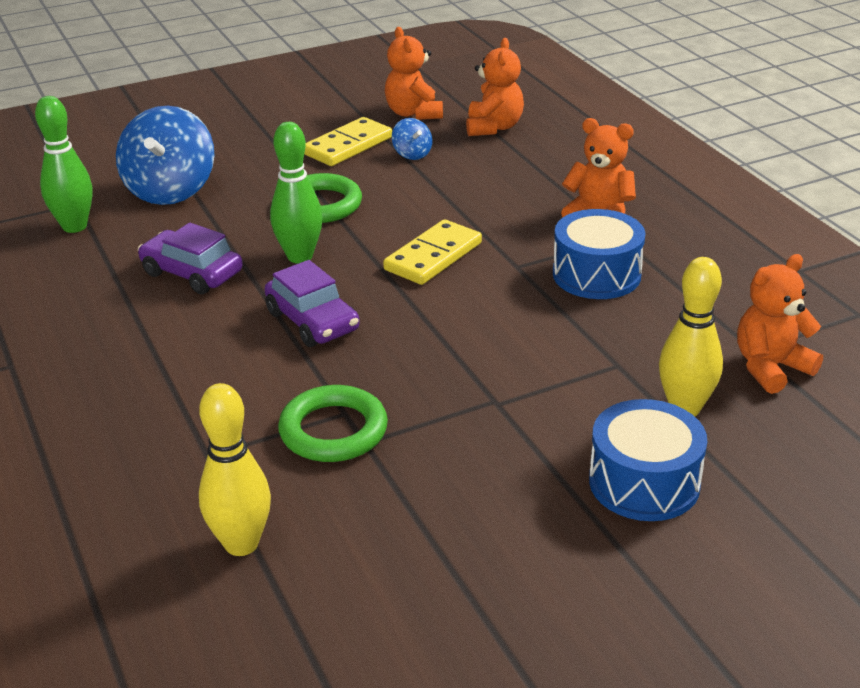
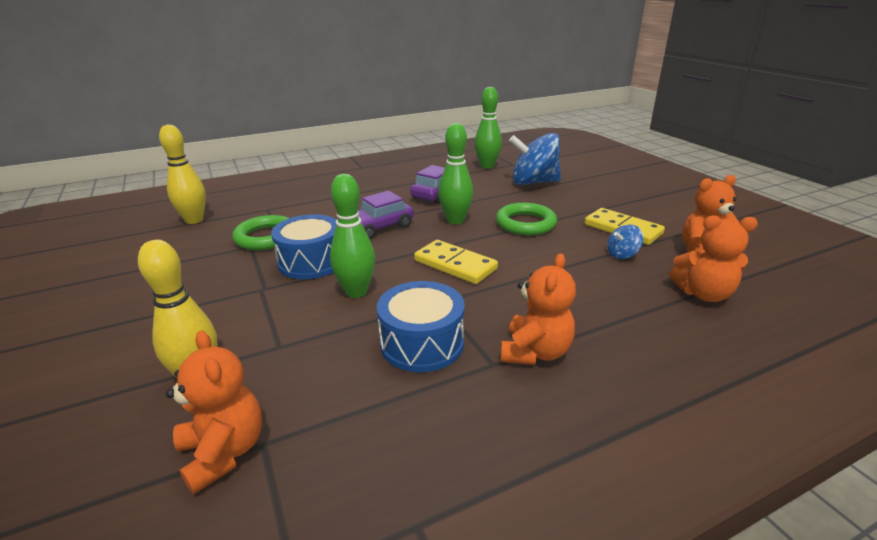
camera: 90 degrees right, 5 degrees down
(500, 324) = (356, 292): none -> green bowling pin
(644, 482) = (129, 348): blue drum -> blue drum (311, 262)

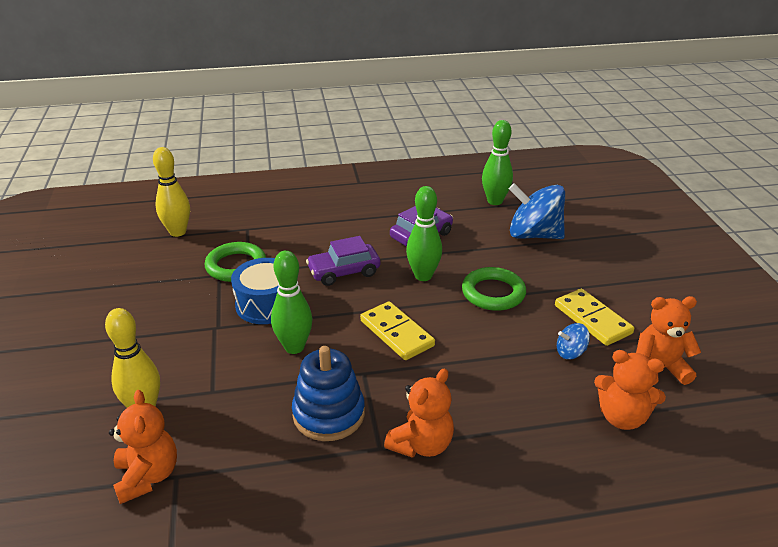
camera: 15 degrees right, 5 degrees up
(422, 343) = (329, 414): blue drum -> blue stacking toy

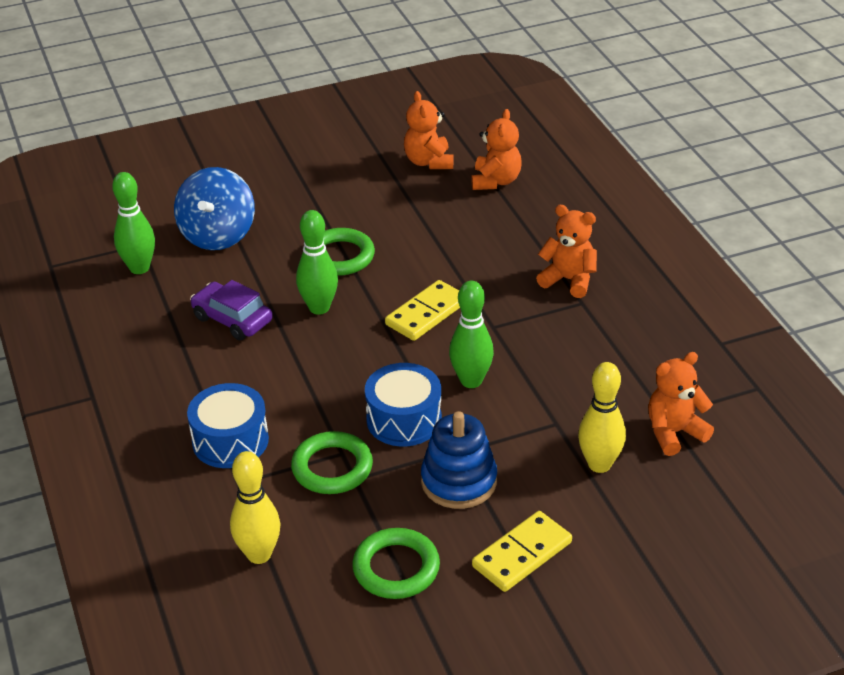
camera: 100 degrees left, 5 degrees up
(122, 283) = (396, 568): none -> green ring
(288, 228) = (230, 440): none -> blue drum
(329, 414) = (555, 338): blue stacking toy -> blue stacking toy (459, 481)
(344, 272) = (324, 370): purple car -> none
(570, 352) = (422, 207): blue spinning top -> none
(592, 319) = (368, 195): yellow domino -> yellow domino (522, 554)

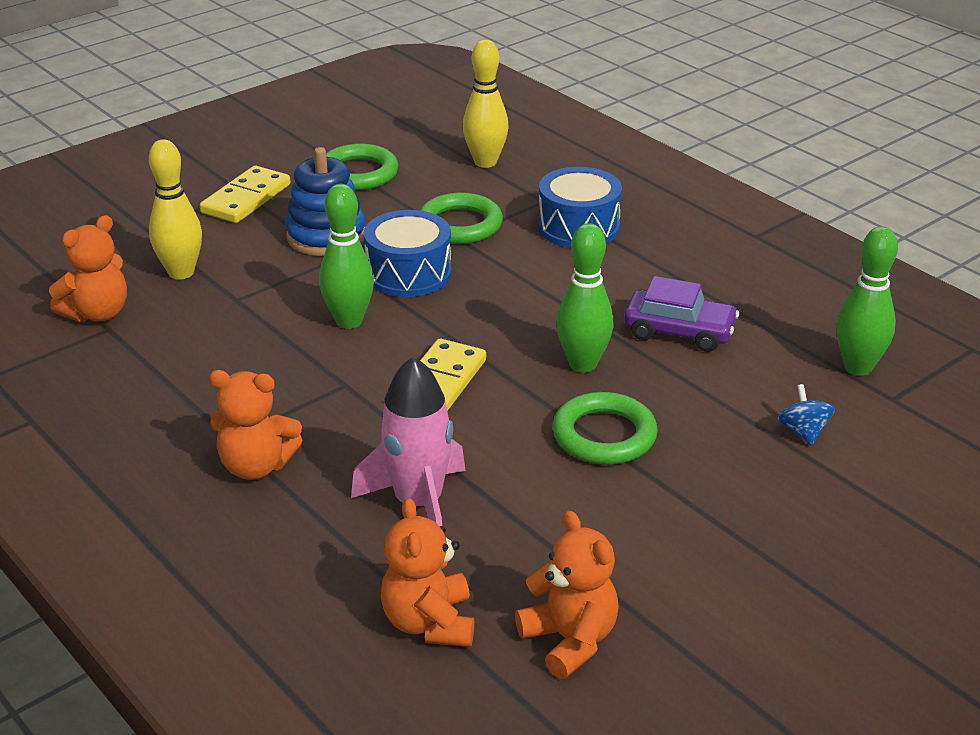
camera: 160 degrees right, 5 degrees down
(218, 235) = (803, 432): blue spinning top -> blue spinning top, size x0.45
(476, 239) = (418, 504): none -> pink rocket

